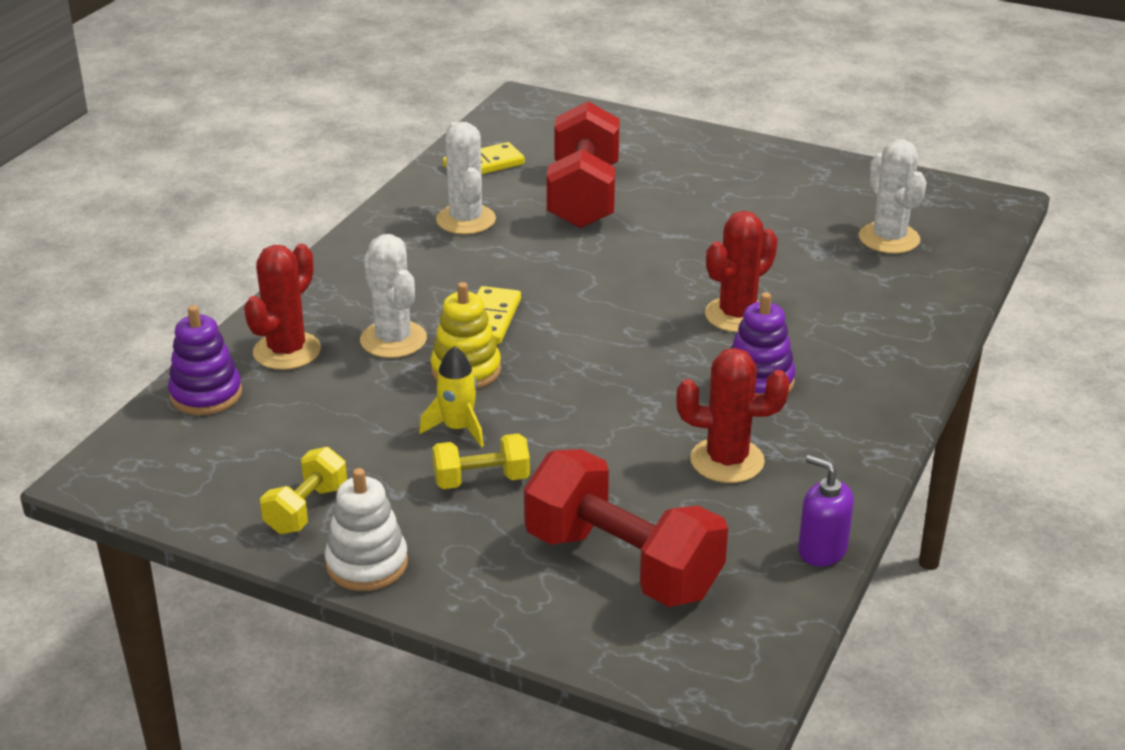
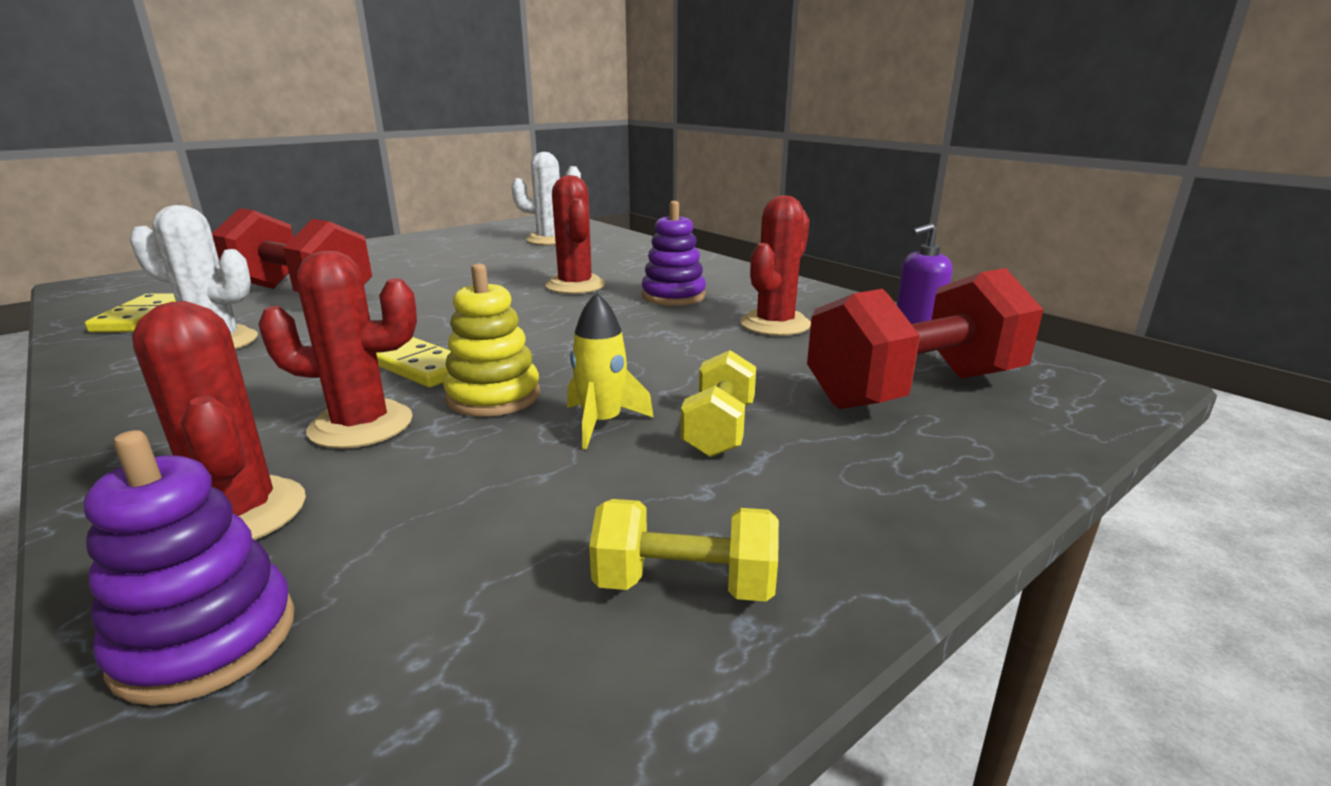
camera: 65 degrees left, 10 degrees down
(306, 509) = (685, 585): yellow dumbbell -> yellow dumbbell turned 45 degrees counterclockwise
(367, 564) = (861, 552): white stacking toy -> none
(393, 340) = (361, 425): white cactus -> red cactus

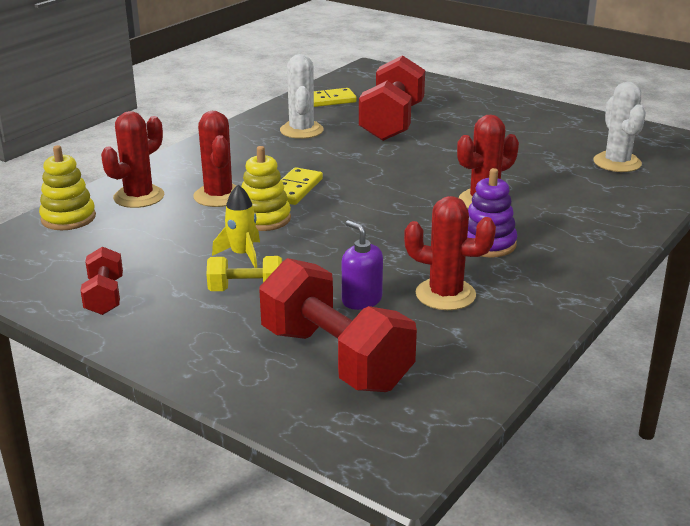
camera: 75 degrees right, 5 degrees up
(206, 640) = (68, 218): purple stacking toy -> yellow stacking toy
(685, 585) = (105, 296): yellow dumbbell -> red dumbbell
(917, 320) = (505, 365): purple soap dispenser -> purple soap dispenser (361, 300)

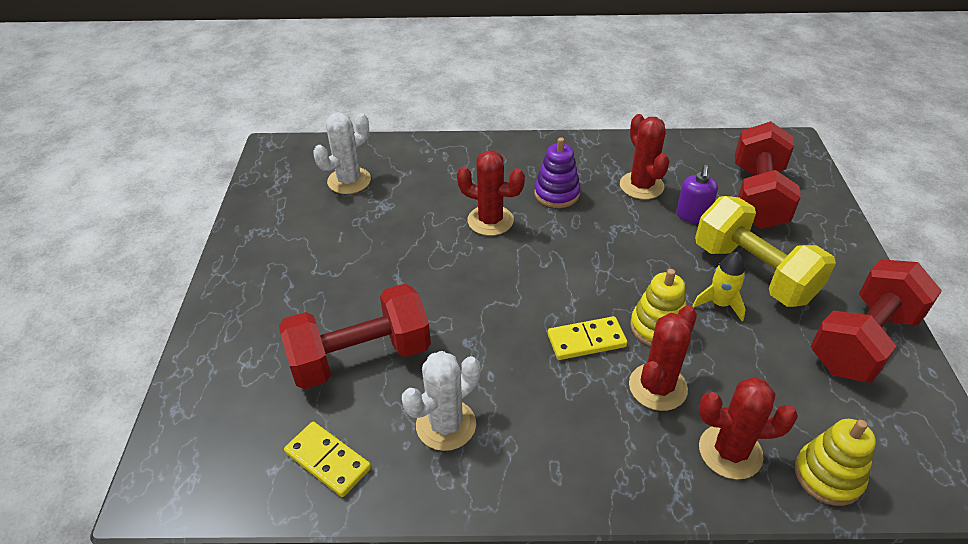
camera: 125 degrees left, 15 degrees up
(105, 296) = (863, 341): red dumbbell -> red dumbbell, size x1.96
(246, 290) = (753, 272): yellow dumbbell -> yellow dumbbell, size x1.96

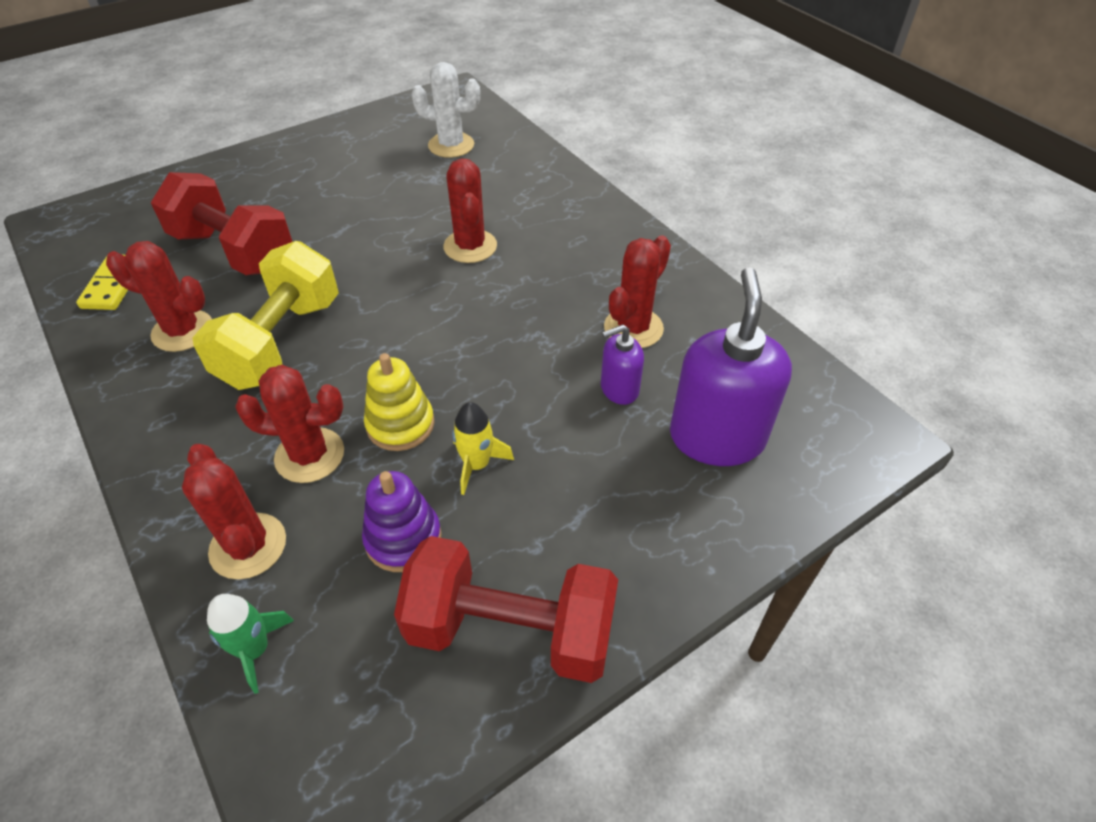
camera: 55 degrees right, 5 degrees up
(446, 425) = (182, 331): white cactus -> red cactus
(556, 194) = (555, 272): purple stacking toy -> purple stacking toy (403, 538)
(586, 341) = (343, 378): yellow domino -> none
(753, 272) = (558, 478): yellow dumbbell -> yellow dumbbell (281, 342)
(757, 197) = (716, 437): red dumbbell -> purple soap dispenser
(828, 476) = (255, 649): yellow stacking toy -> green rocket

